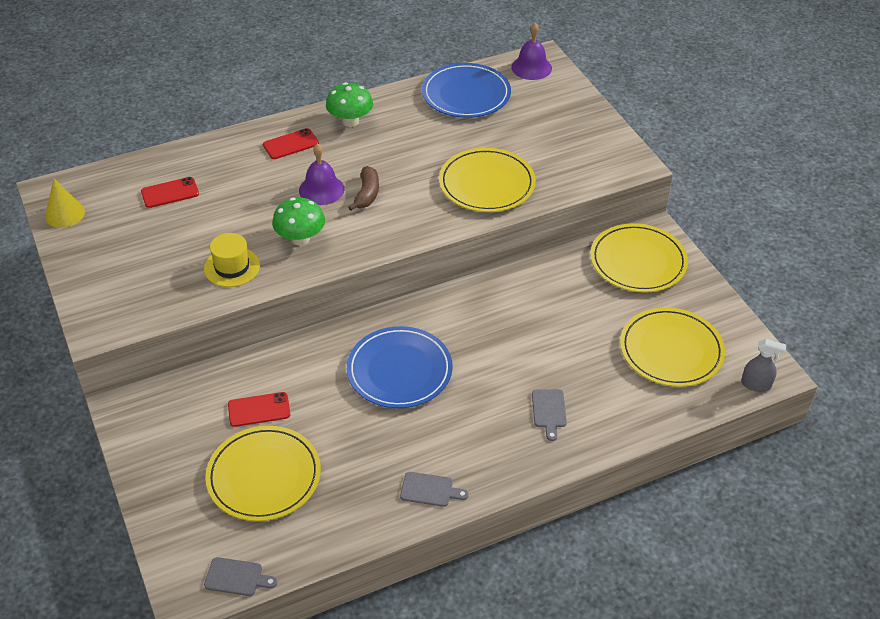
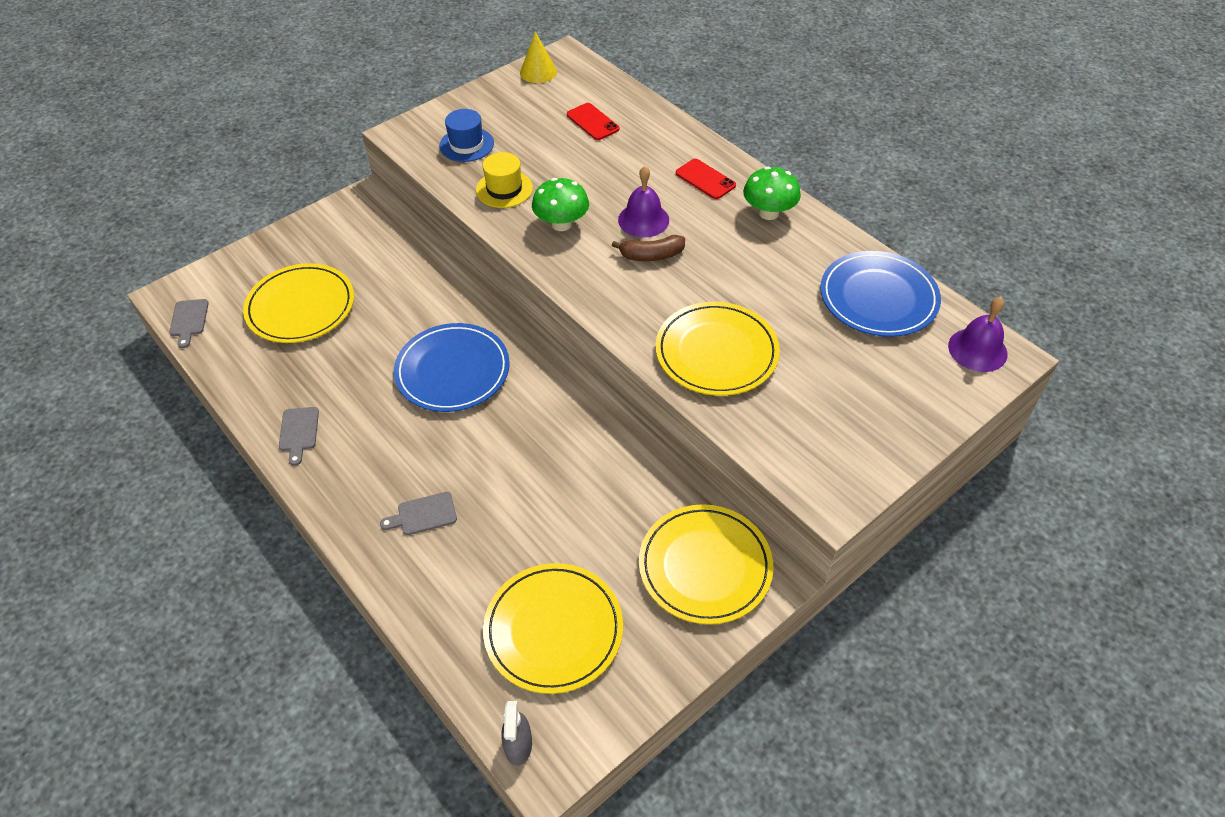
camera: 75 degrees right, 5 degrees up
(148, 283) = (466, 144): none -> blue hat
(259, 410) = (379, 282): red phone -> none

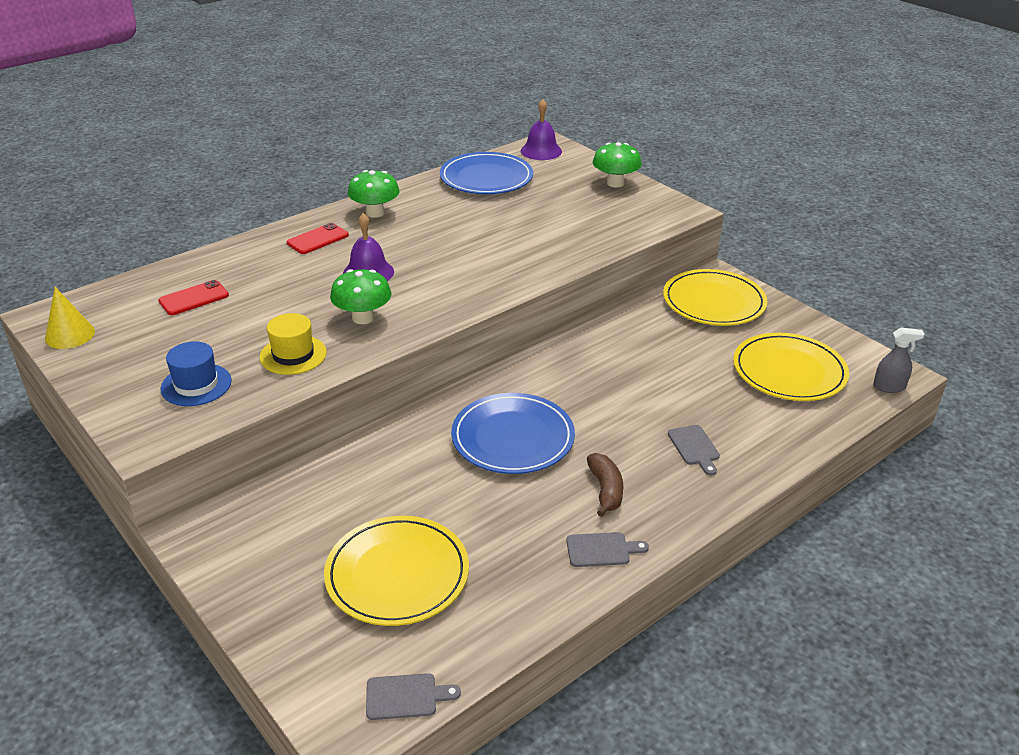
camera: 90 degrees left, 15 degrees down
(651, 255) = (420, 270): brown banana -> brown banana (605, 490)
(716, 352) = (544, 245): yellow plate -> none
(898, 427) = (615, 183): none -> green mushroom

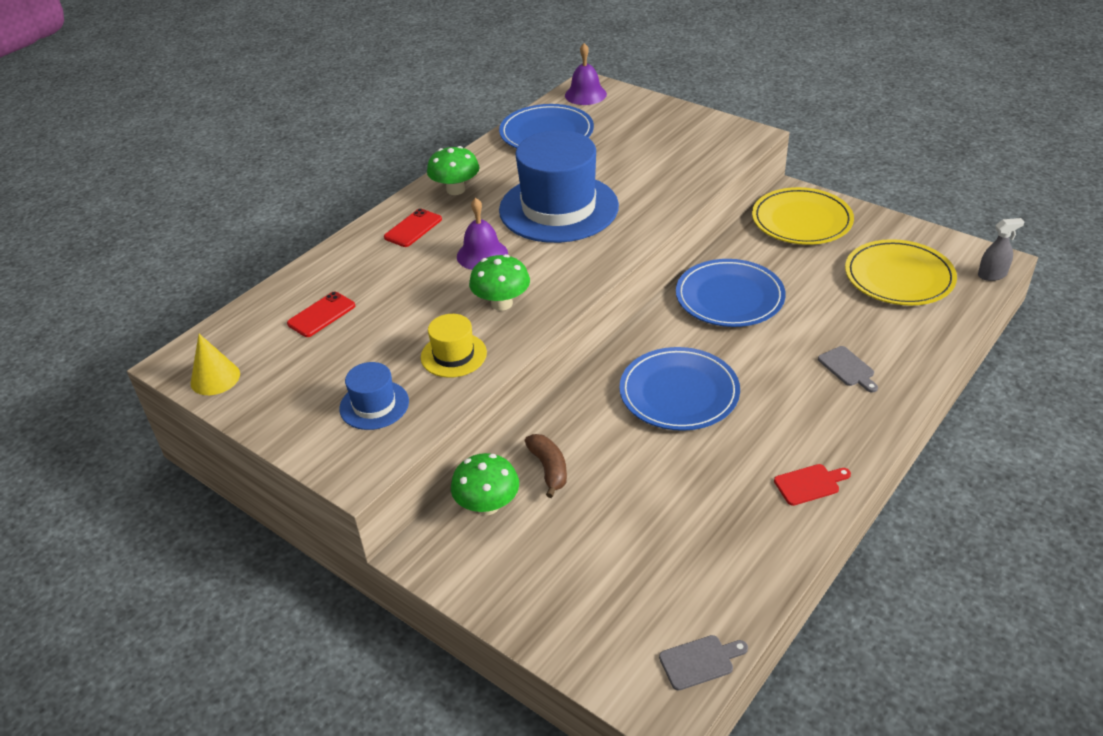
camera: 10 degrees left, 5 degrees up
(397, 574) = (636, 548): yellow plate -> none
(462, 244) = (558, 208): none -> blue hat
(601, 550) = (809, 484): grey cutting board -> red cutting board
(605, 490) = (787, 426): brown banana -> brown banana (549, 469)
(606, 359) = (729, 297): none -> blue plate
(615, 183) = (673, 117): green mushroom -> green mushroom (487, 505)

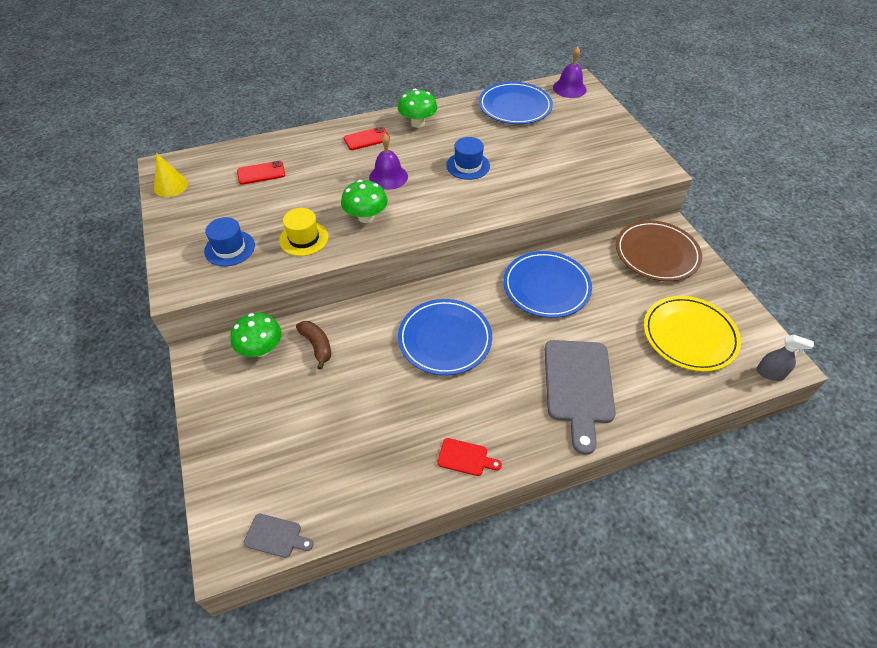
camera: 30 degrees right, 10 degrees up
(549, 469) = (317, 346): brown banana -> brown banana turned 45 degrees counterclockwise
(558, 208) = (468, 165): blue hat -> blue hat, size x0.47
(801, 220) = (656, 253): yellow plate -> brown plate
(848, 368) = (578, 386): grey cutting board -> grey cutting board, size x2.20

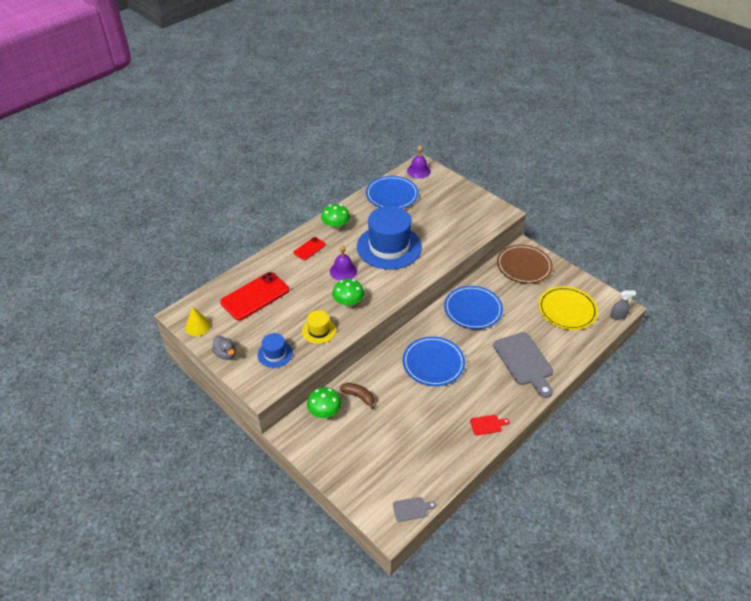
camera: 25 degrees left, 5 degrees down
(174, 228) = (226, 354): none -> grey duck
(261, 173) = (255, 296): red phone -> red phone, size x1.91
(468, 165) = (389, 247): blue hat -> blue hat, size x2.13

